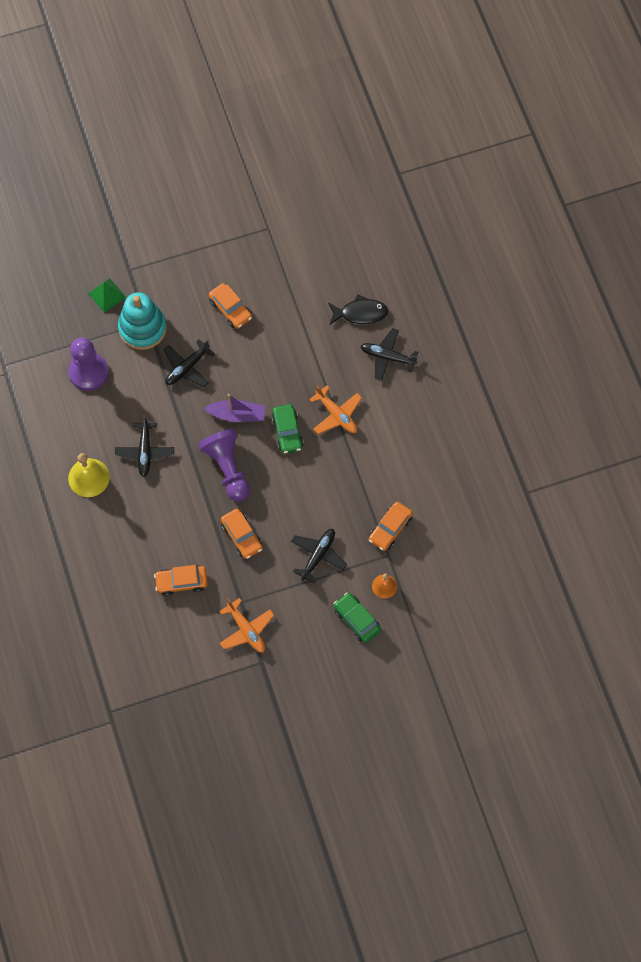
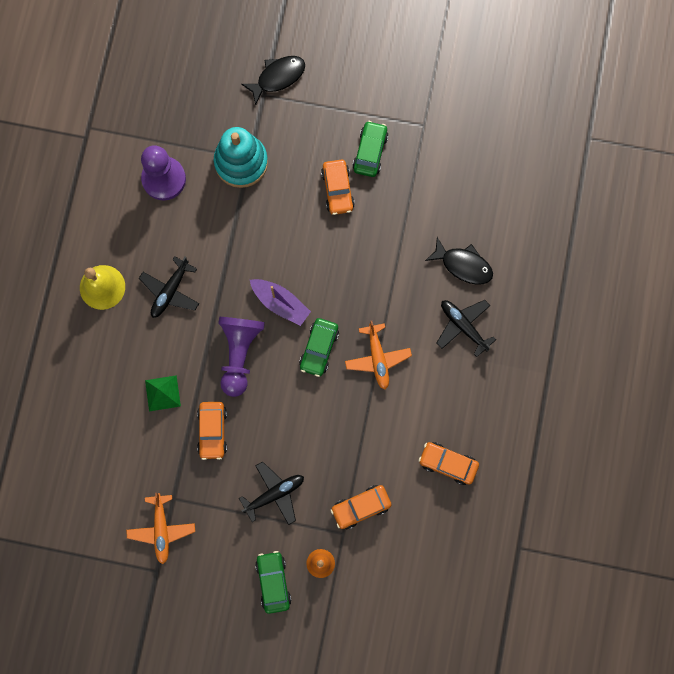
camera: 30 degrees right, 10 degrees up
(107, 295) = (227, 109): green pyramid -> green pyramid (162, 393)
(133, 251) = (278, 77): none -> black fish
(181, 582) = (128, 444): orange car -> orange car (448, 464)
(187, 368) = (260, 227): black plane -> none
(239, 269) = (370, 152): none -> green car

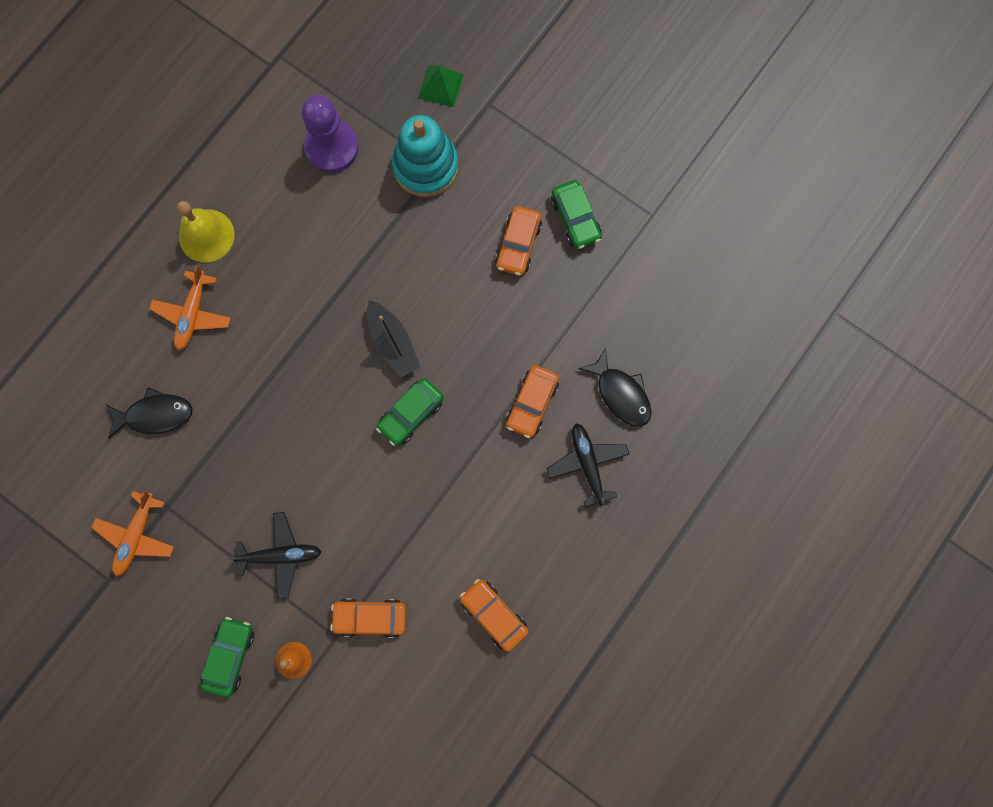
camera: 25 degrees right, 0 degrees up
(162, 393) = (213, 383): green pyramid -> green pyramid (440, 86)
(170, 291) = (278, 274): black plane -> none
(212, 431) = (247, 451): orange car -> orange car (532, 403)
(239, 353) = (319, 378): purple pawn -> none
(278, 77) = (512, 91): black fish -> black fish (155, 415)
(280, 303) = (393, 343): purple boat -> black boat
(370, 152) = (575, 219): green car -> green car turned 120 degrees clockwise
(377, 358) = (472, 455): orange plane -> orange plane (193, 314)

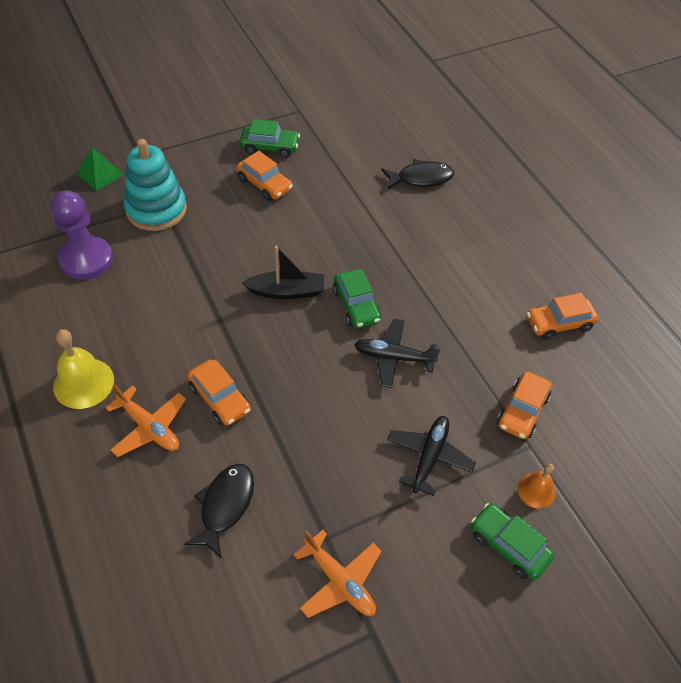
camera: 65 degrees left, 25 degrees down
(532, 403) = (396, 228): orange car -> orange car (220, 398)
(587, 464) = (464, 218): black plane -> black plane (393, 357)

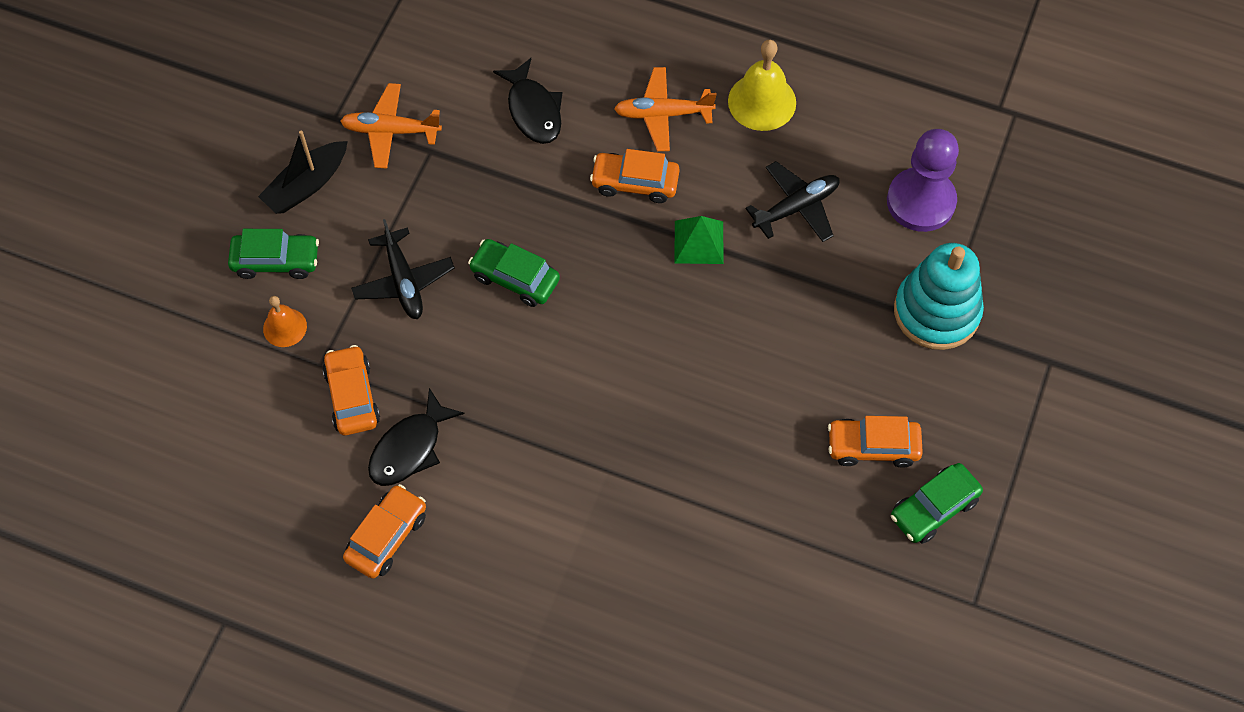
camera: 140 degrees right, 10 degrees up
(99, 174) = (1051, 301): green pyramid -> green pyramid (699, 242)
(287, 291) = (696, 333): black boat -> black boat (306, 185)
(356, 305) = (612, 377): green car -> green car (515, 278)
(393, 357) = (522, 351): black plane -> black plane (796, 207)
(421, 178) = (713, 623): black fish -> black fish (410, 448)

